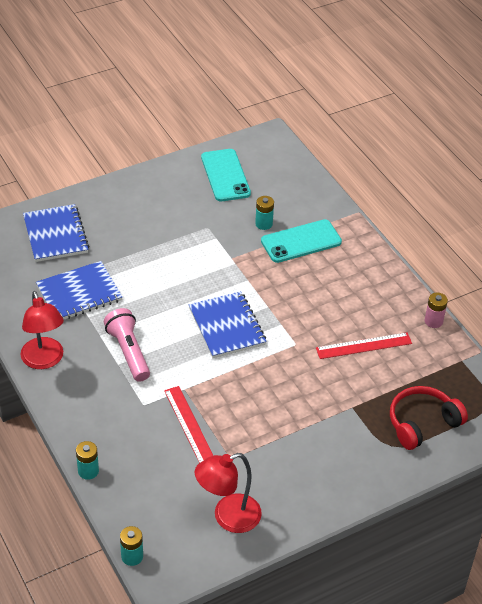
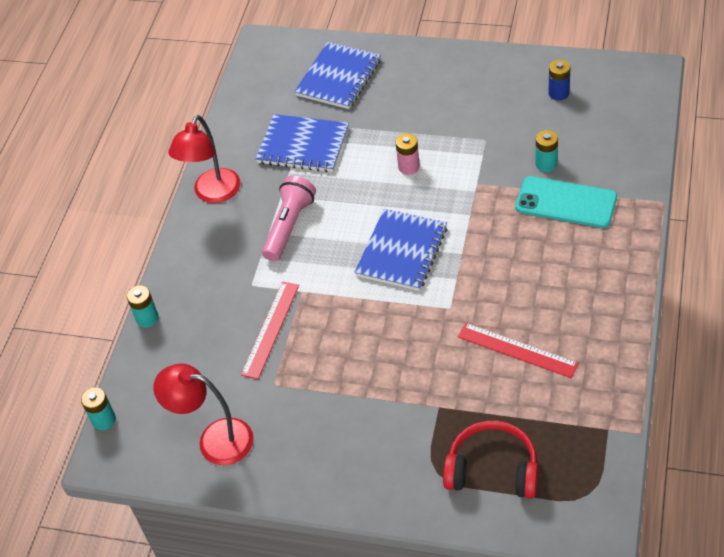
camera: 50 degrees right, 5 degrees up
(225, 175) = (558, 93): turquoise phone -> blue battery
(433, 321) = (621, 367): pink battery -> pink battery (409, 167)

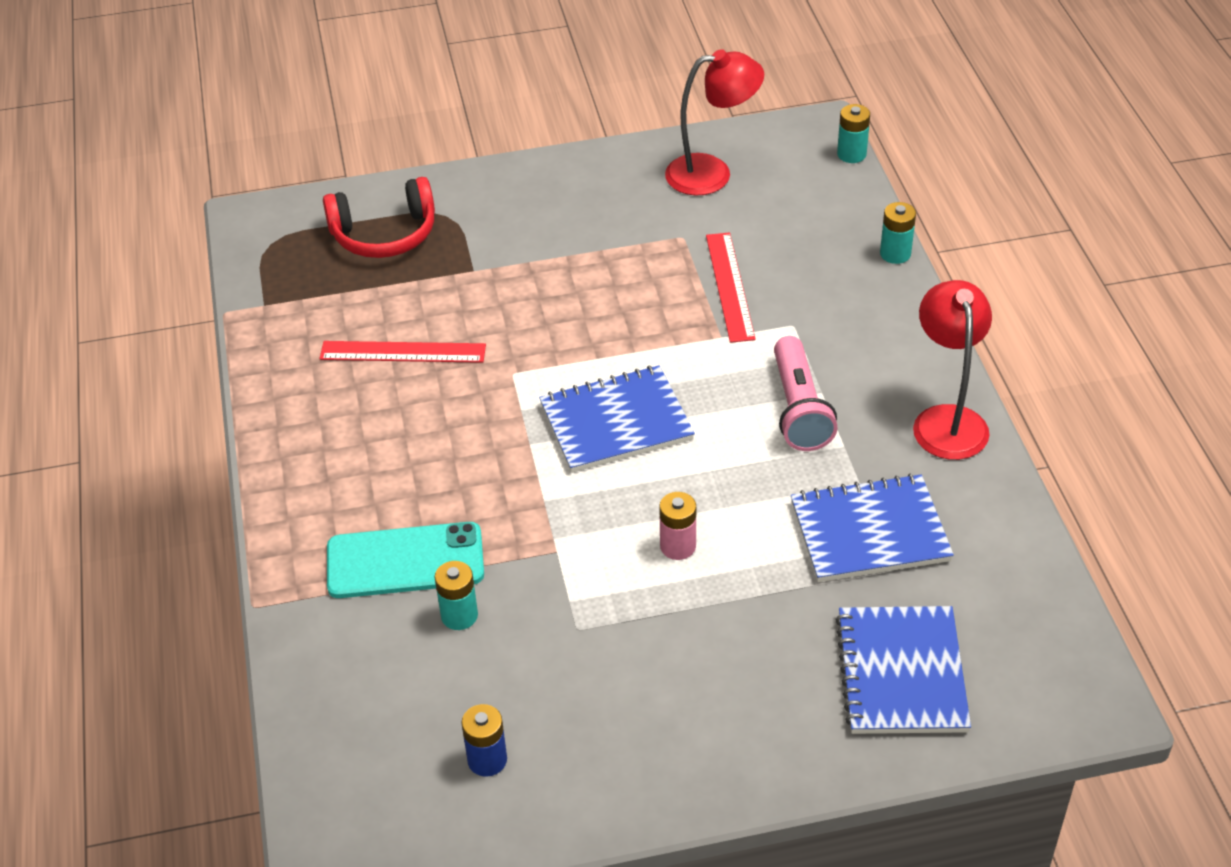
camera: 150 degrees right, 5 degrees down
(402, 251) = (616, 422): blue notebook -> blue notebook turned 75 degrees clockwise

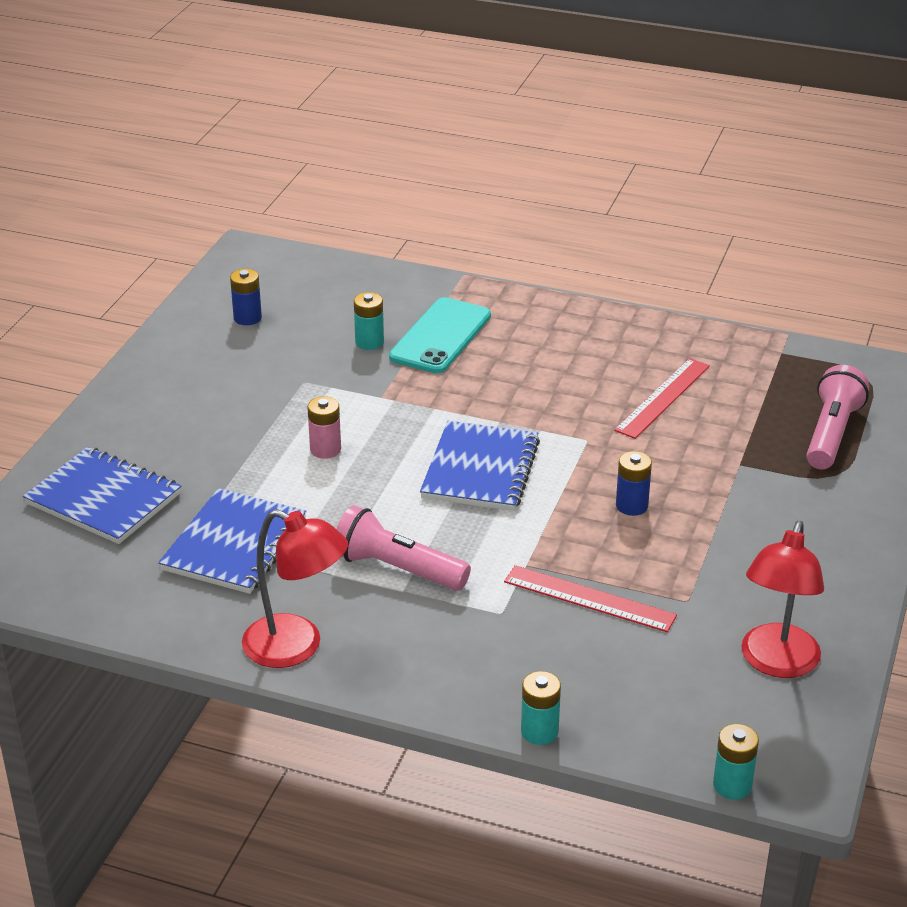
camera: 120 degrees right, 10 degrees down
(384, 234) = (832, 434): red headphones -> pink flashlight
(588, 309) = (631, 506): none -> blue battery

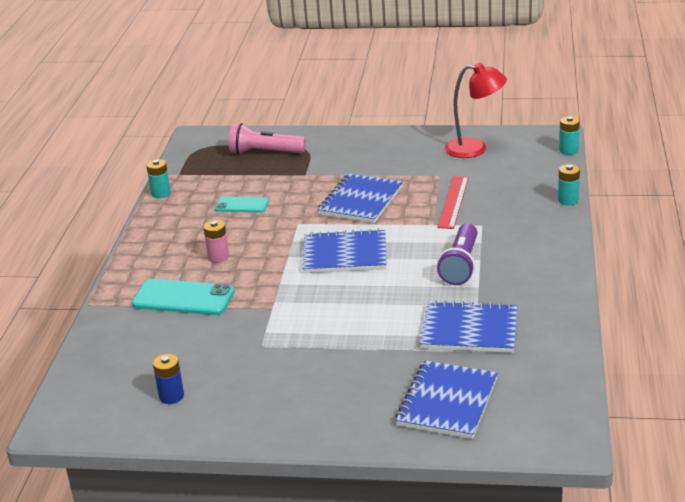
camera: 100 degrees left, 5 degrees down
(296, 647) = (553, 284): red lamp -> none
(325, 449) = (345, 317): pink battery -> pink battery (218, 257)
(369, 342) = (198, 328): turquoise battery -> turquoise battery (161, 193)
(397, 569) = (460, 265): pink flashlight -> purple flashlight
(631, 506) = (361, 201): blue battery -> blue notebook
(663, 398) = (242, 205): red ruler -> turquoise phone

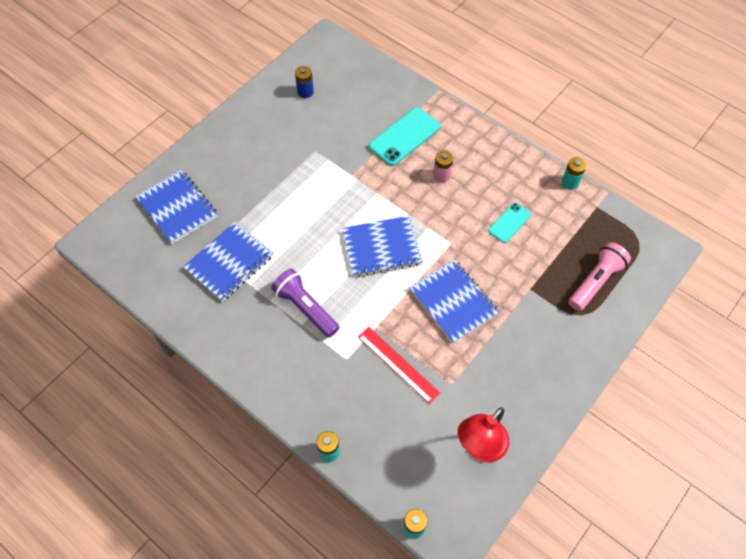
camera: 120 degrees right, 30 degrees up
(345, 254) = (382, 247): blue notebook -> blue notebook turned 45 degrees clockwise

